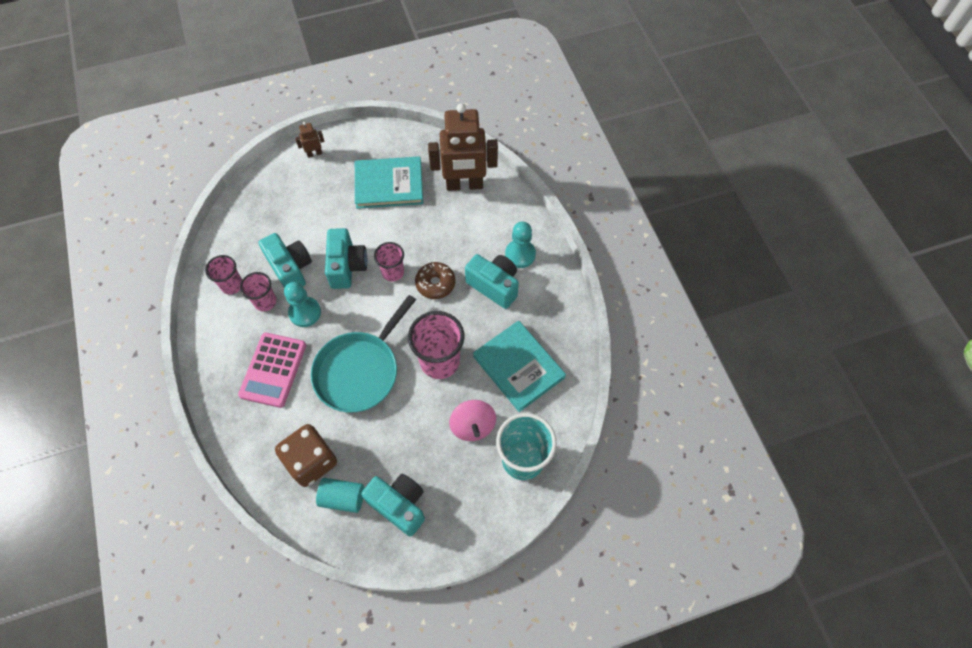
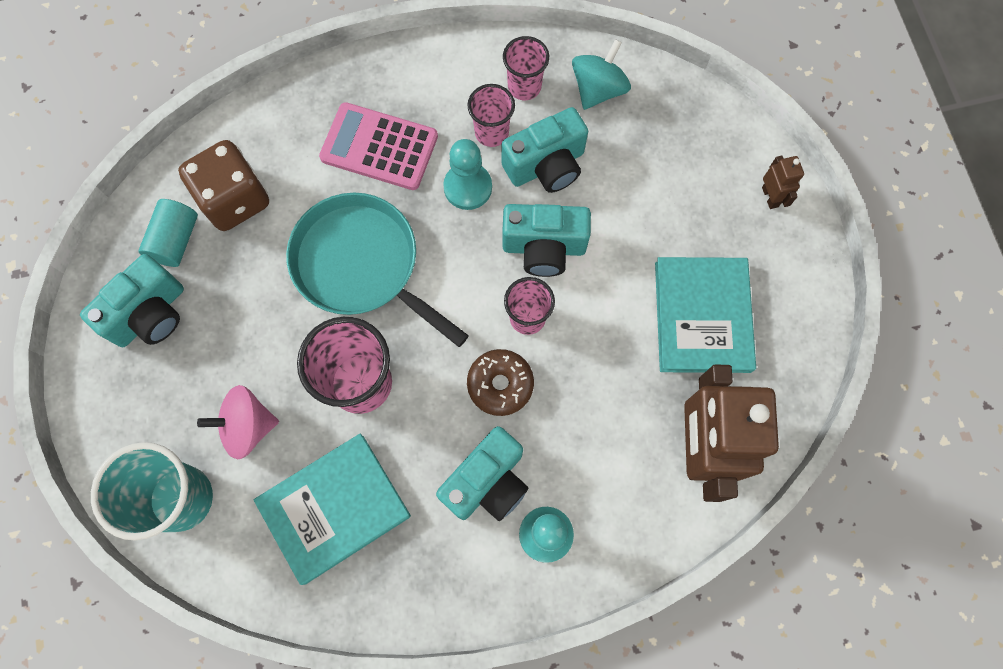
camera: 95 degrees right, 10 degrees up
(237, 243) = (598, 89): none -> turquoise spinning top

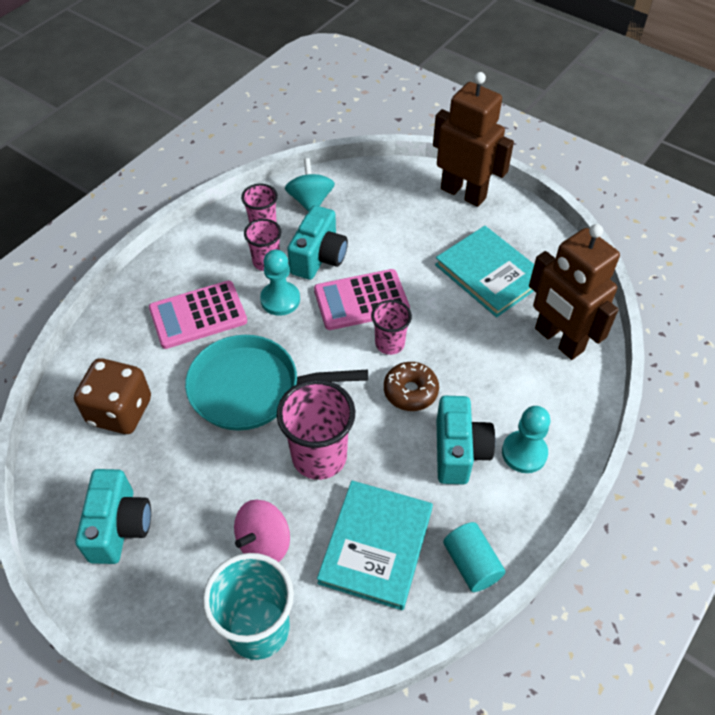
camera: 40 degrees left, 20 degrees down
(176, 240) = (96, 466): turquoise cylinder -> turquoise cylinder (471, 564)
(544, 247) = (361, 300): turquoise camera -> pink calculator
(770, 197) = (463, 193): brown robot -> brown robot, size x2.39

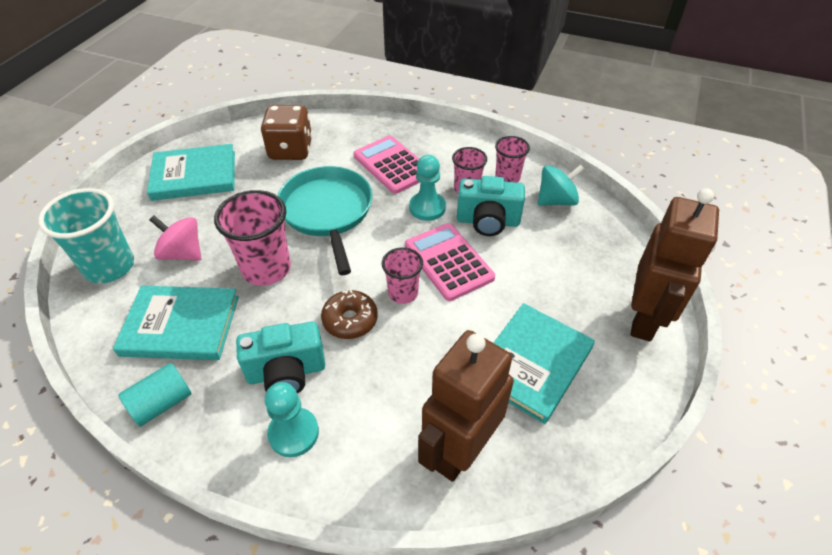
camera: 75 degrees right, 5 degrees down
(119, 527) = (194, 175): turquoise camera -> turquoise book

